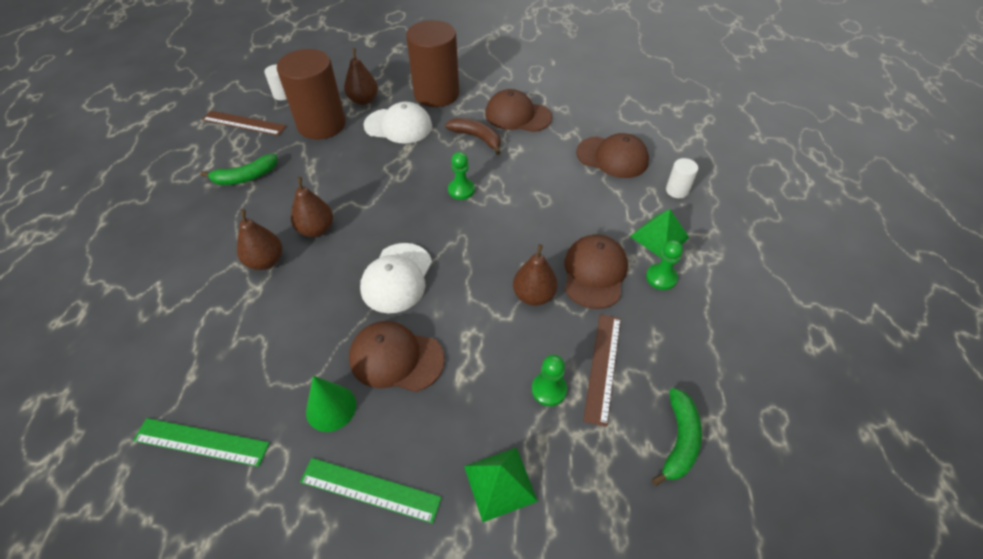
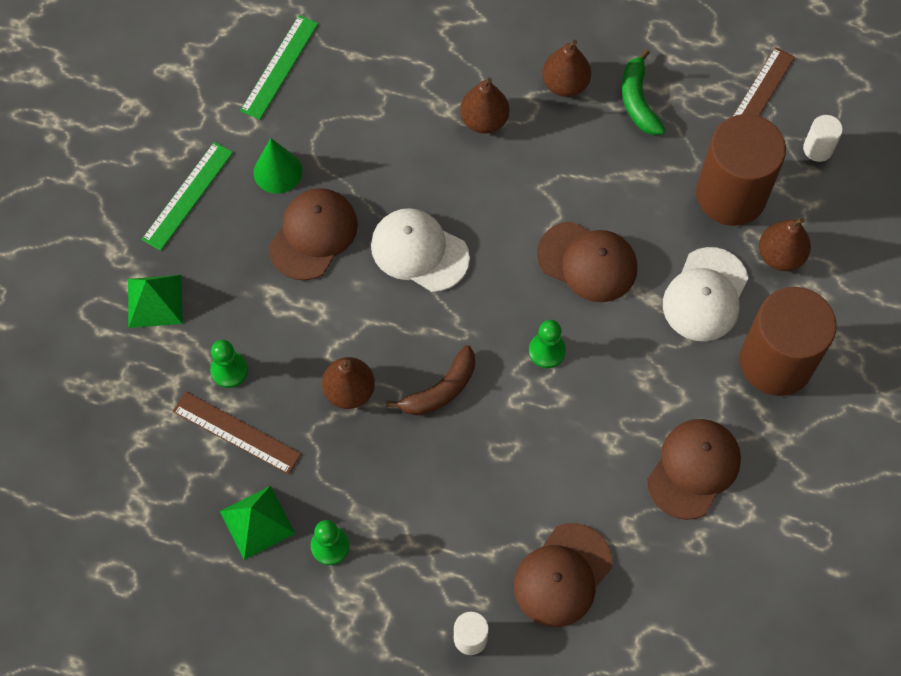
camera: 105 degrees right, 15 degrees up
(316, 229) = (520, 174): brown pear -> brown pear (565, 84)
(477, 138) = (652, 396): brown banana -> brown banana (440, 390)
(594, 273) = (360, 470): brown cap -> brown cap (587, 262)
(659, 236) = (394, 574): green pyramid -> green pyramid (257, 522)
(679, 440) = (135, 473): green banana -> none

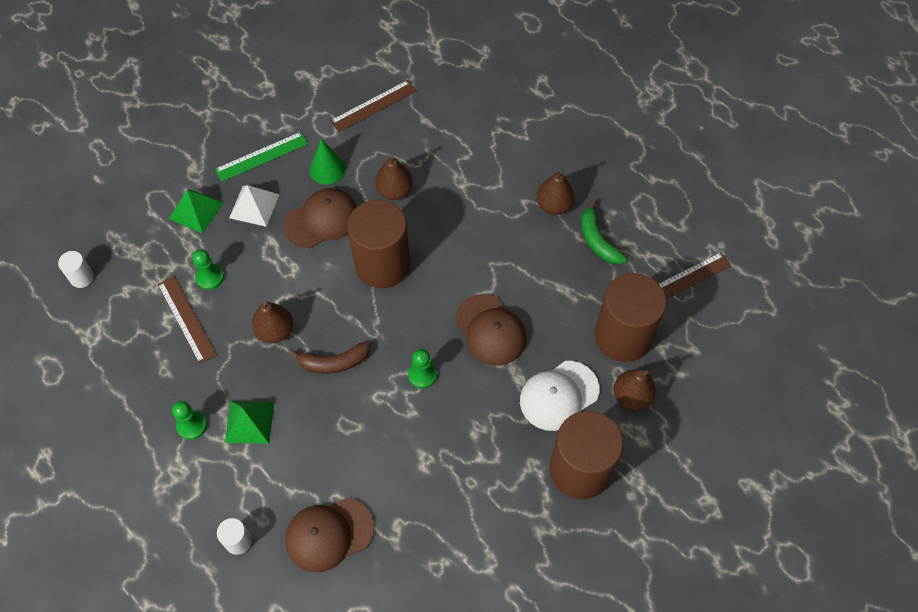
camera: 30 degrees right, 5 degrees down
(221, 259) = (254, 206): none -> white pyramid
(257, 522) = (158, 384): green pyramid -> green pyramid (249, 422)
(280, 67) = (373, 106): green ruler -> brown ruler
(419, 251) = (382, 265): white cap -> brown cylinder
(484, 120) = (483, 202): brown pear -> brown pear (394, 191)
(638, 100) = (597, 240): green banana -> green banana turned 45 degrees counterclockwise
(693, 469) = (470, 512): brown cap -> none
(818, 148) = (708, 337): white cylinder -> white cylinder (82, 277)

